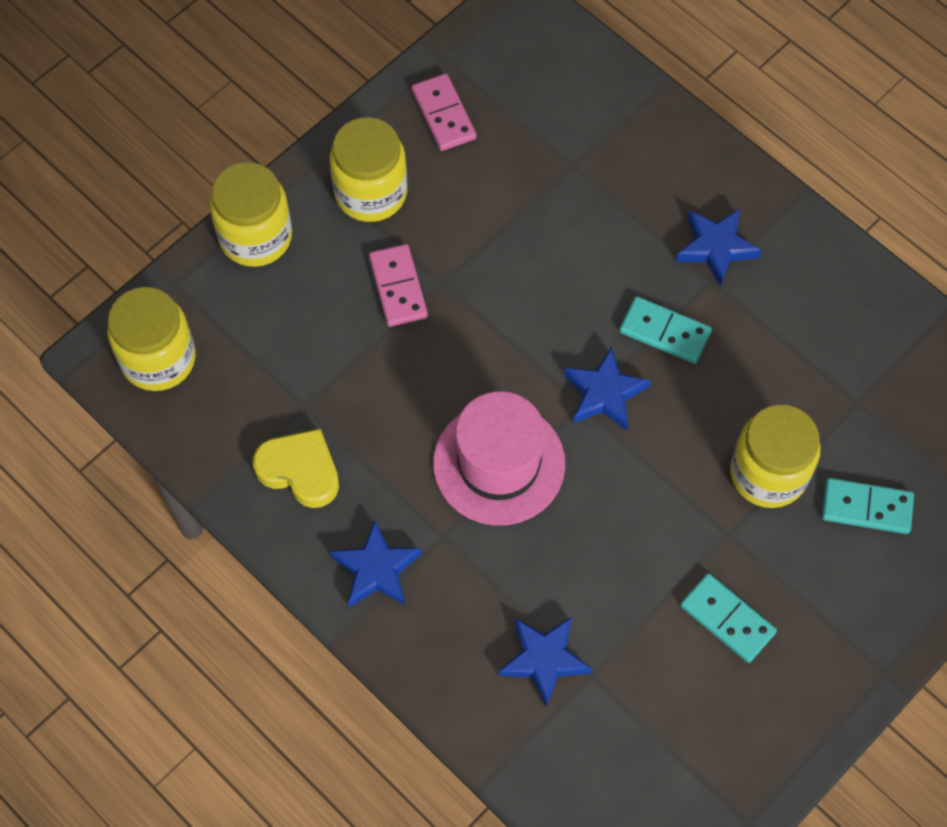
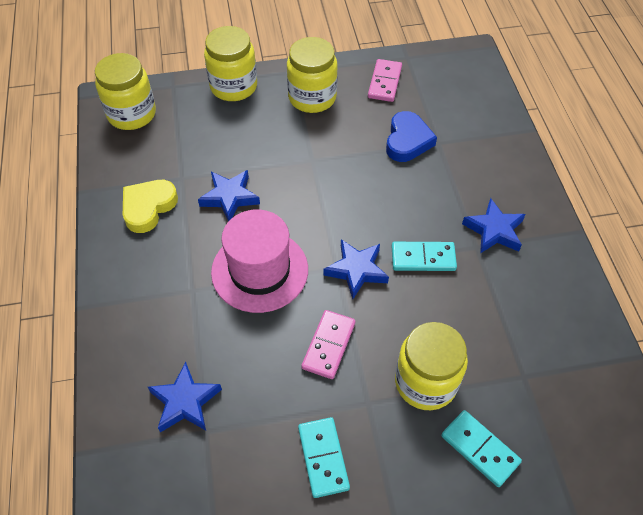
camera: 35 degrees right, 10 degrees down
(300, 470) = (148, 207): yellow heart -> yellow heart turned 120 degrees counterclockwise
(376, 569) = (139, 284): blue star -> blue star (230, 197)
(398, 287) = (285, 149): pink domino -> pink domino (328, 345)
(535, 185) = (407, 141): none -> blue heart
(664, 332) = (423, 258): turquoise domino -> turquoise domino turned 60 degrees counterclockwise

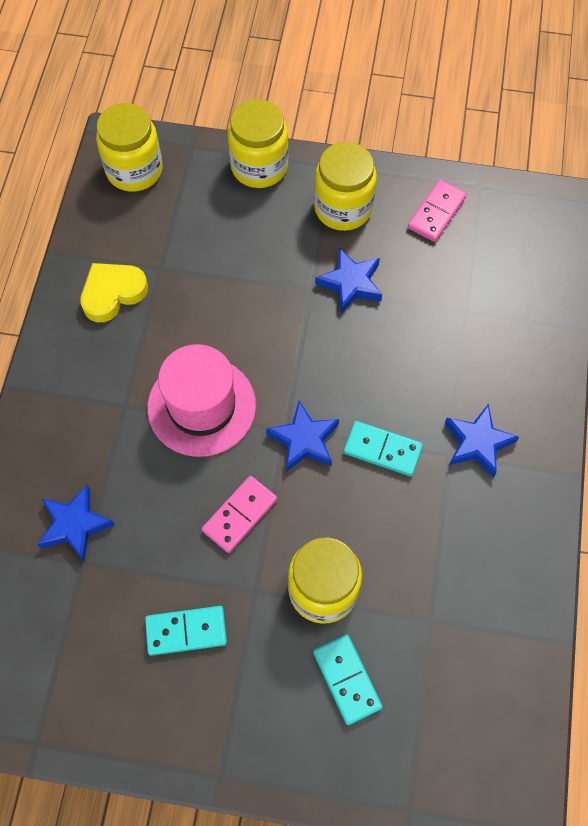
camera: 20 degrees right, 10 degrees up
(230, 197) = (202, 308): blue star -> blue star (351, 283)
(323, 458) = (186, 631): turquoise domino -> turquoise domino turned 75 degrees clockwise
(407, 141) = (429, 298): blue heart -> none

